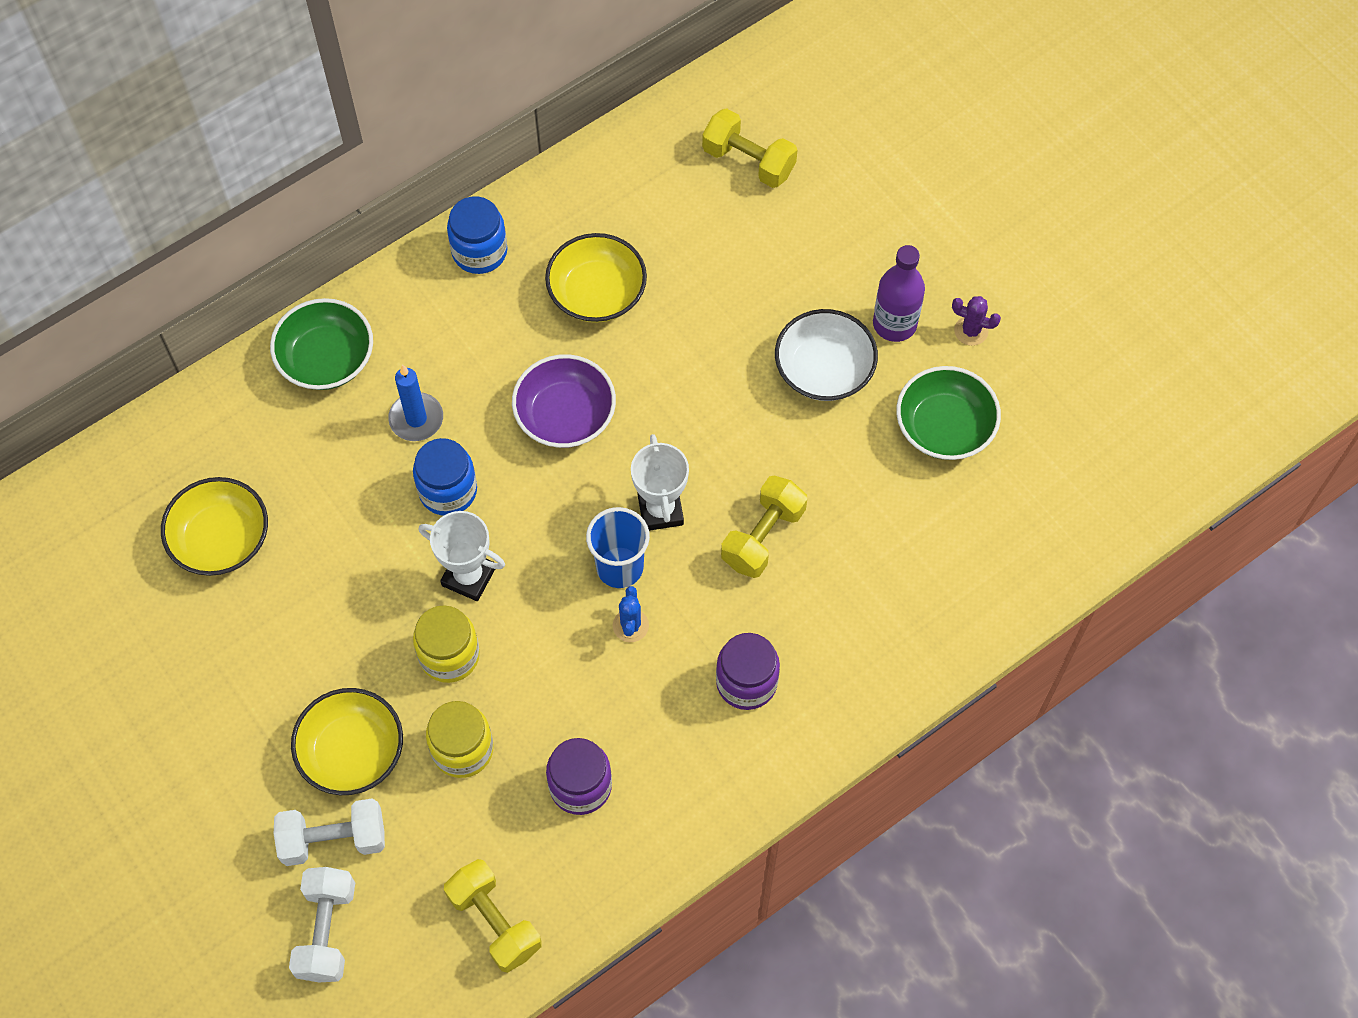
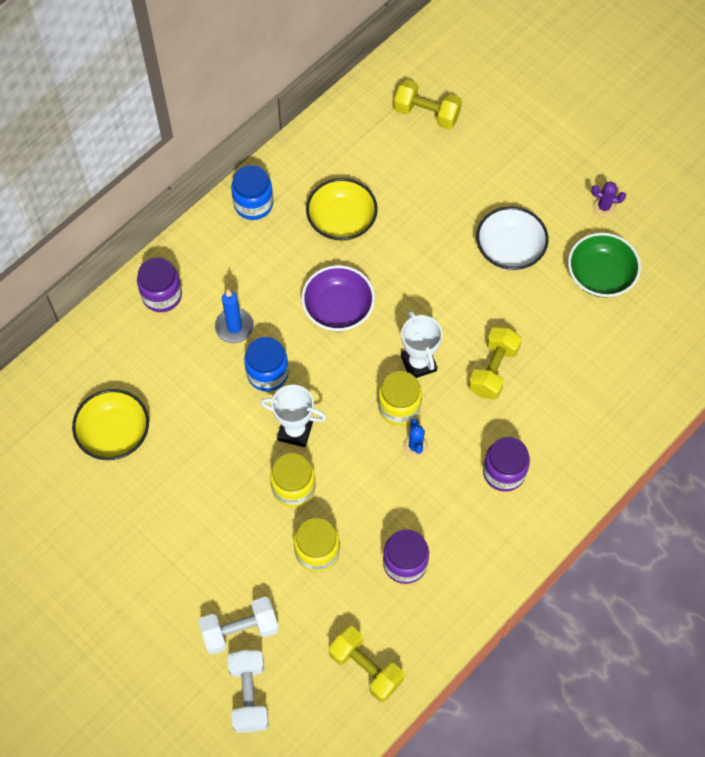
camera: 10 degrees left, 0 degrees up
(326, 359) = (162, 295): green bowl -> purple jar
(352, 752) = (239, 566): yellow bowl -> none
(620, 567) = (399, 407): blue cup -> yellow jar
(894, 324) = (551, 210): purple bottle -> none

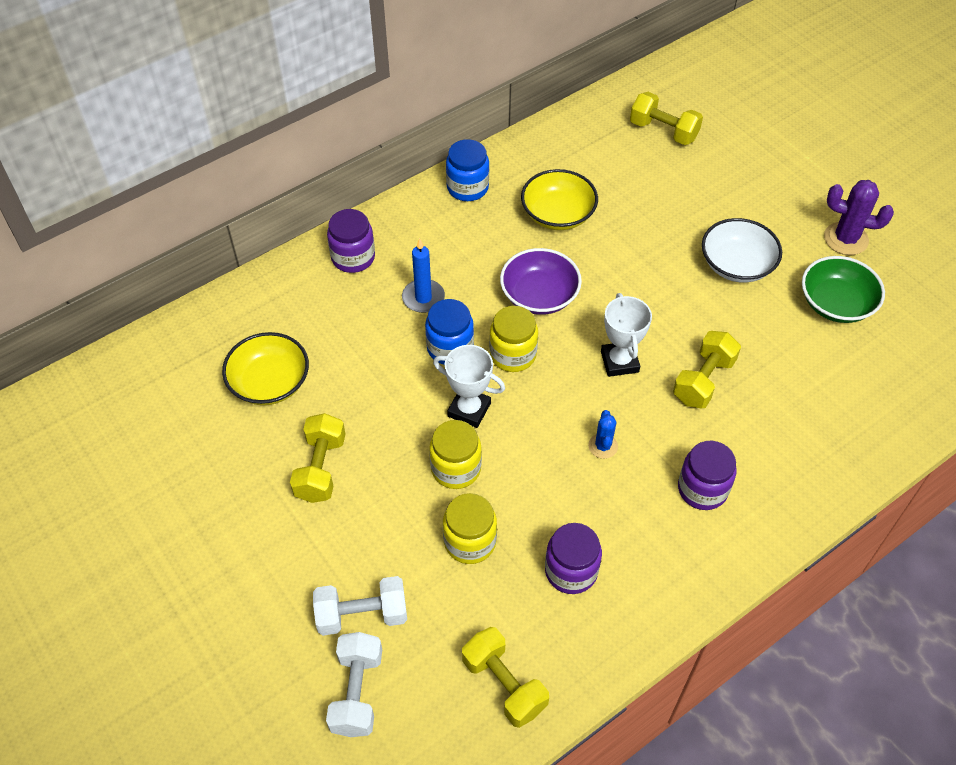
camera: 10 degrees right, 10 degrees down
(177, 507) = (321, 468): none -> yellow dumbbell
(399, 407) = (590, 403): yellow jar -> yellow jar (513, 354)
(604, 207) = (845, 239): purple cactus -> purple cactus, size x1.69

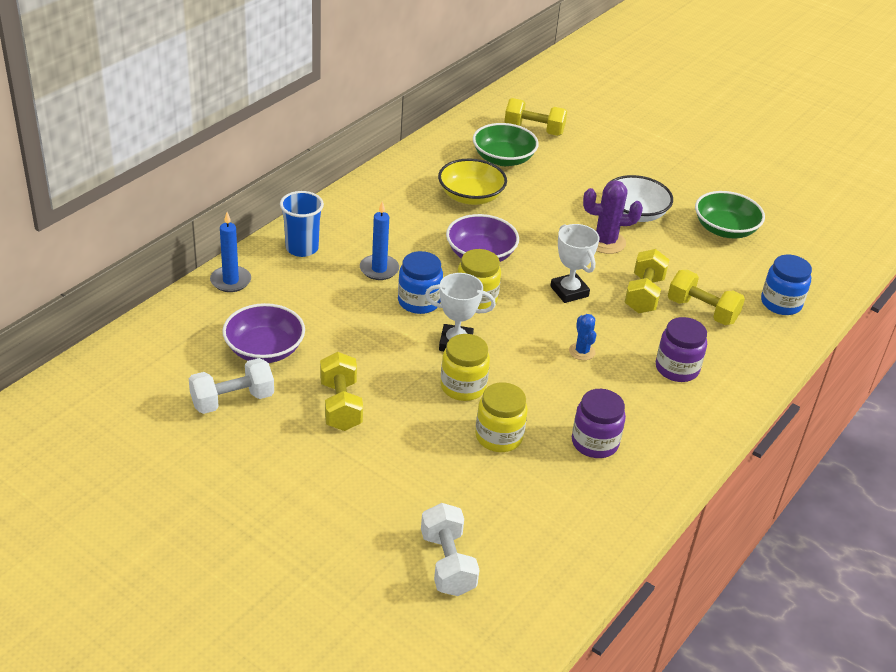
camera: 20 degrees left, 15 degrees down
(266, 288) = (230, 281): none -> blue candle
(269, 382) = (264, 349): yellow bowl -> purple bowl
(353, 257) = (302, 248): purple jar -> blue cup
(362, 614) = (426, 506): white dumbbell -> white dumbbell (232, 400)
(467, 187) = (383, 186): blue jar -> blue jar (781, 303)
(504, 684) = (574, 533): yellow dumbbell -> yellow dumbbell (702, 311)
(613, 167) = (503, 159): none -> green bowl
(845, 239) = (713, 186): purple cactus -> purple cactus (605, 242)

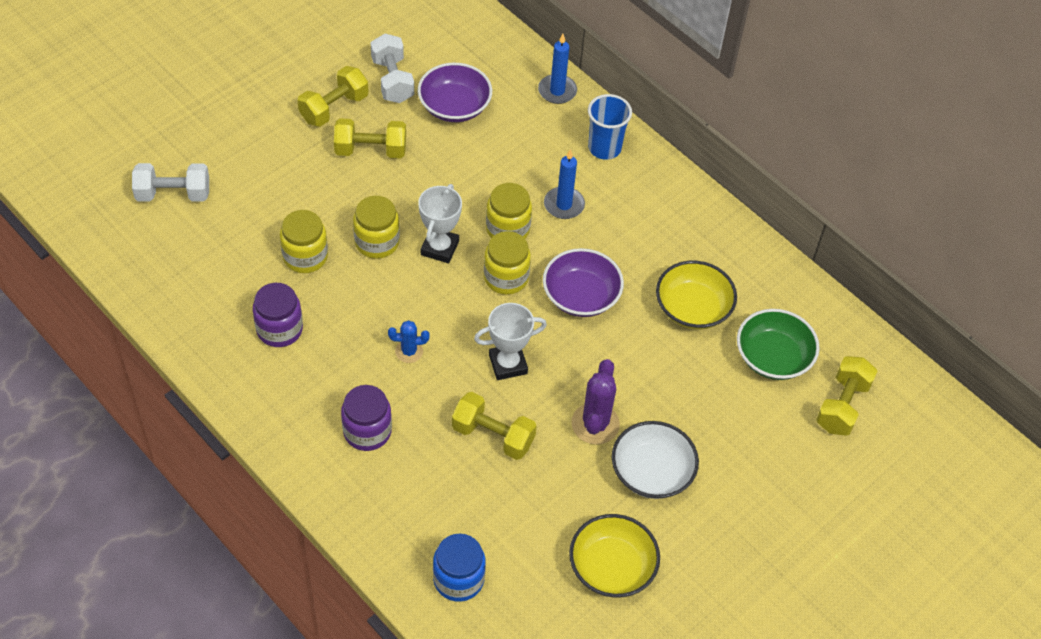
camera: 100 degrees right, 15 degrees up
(419, 301) = (507, 229): blue jar -> yellow jar
(702, 311) = (456, 487): yellow dumbbell -> yellow dumbbell (334, 108)
(725, 229) = (612, 567): green bowl -> yellow bowl

